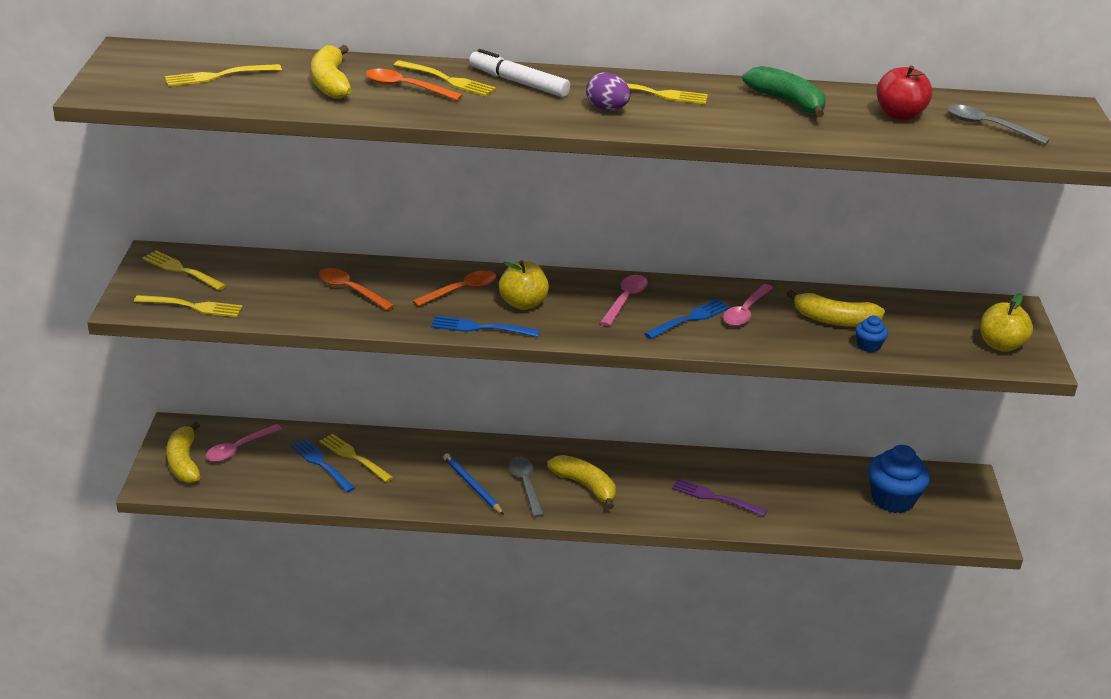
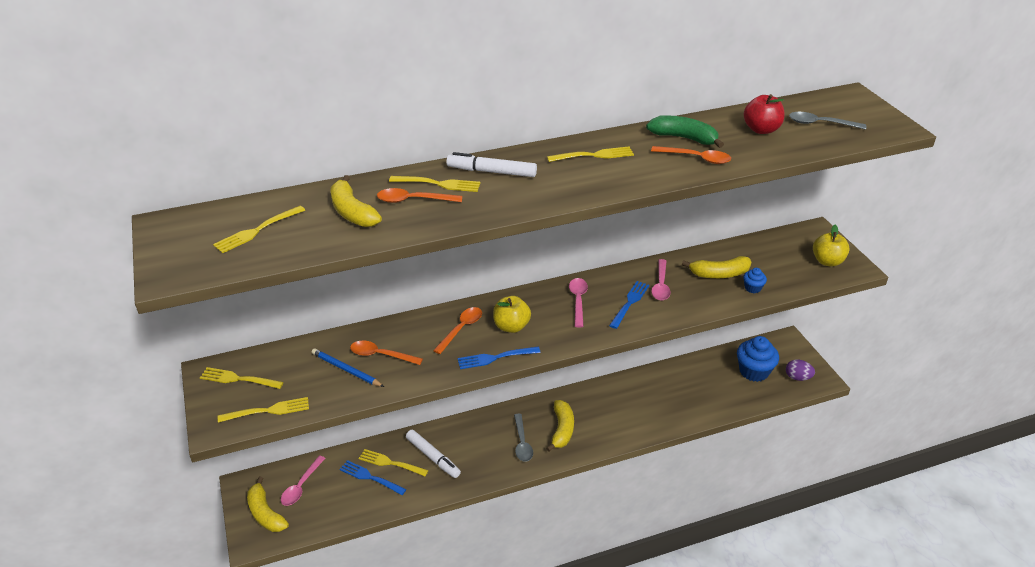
camera: 20 degrees left, 5 degrees up
(407, 466) = (433, 457): none -> white marker
(472, 486) = (486, 457): blue pencil -> blue pencil (346, 370)
(525, 485) = (522, 443): grey spoon -> grey spoon turned 150 degrees counterclockwise
(585, 486) = (562, 430): yellow banana -> yellow banana turned 75 degrees clockwise
(607, 109) = (572, 179): purple egg -> purple egg (797, 377)
(715, 498) = (649, 409): purple fork -> none
(782, 124) = (696, 158): none -> orange spoon

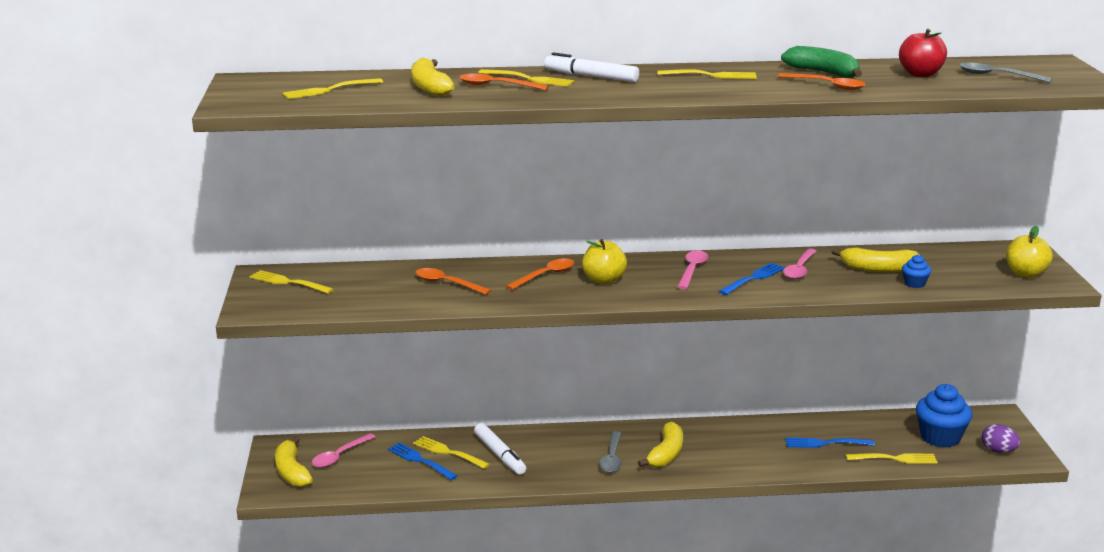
camera: 15 degrees right, 15 degrees down
(267, 411) = (308, 307): yellow fork -> yellow fork (894, 459)
(346, 370) = (404, 289): blue pencil -> none
(496, 357) = (574, 300): blue fork -> blue fork (826, 443)

